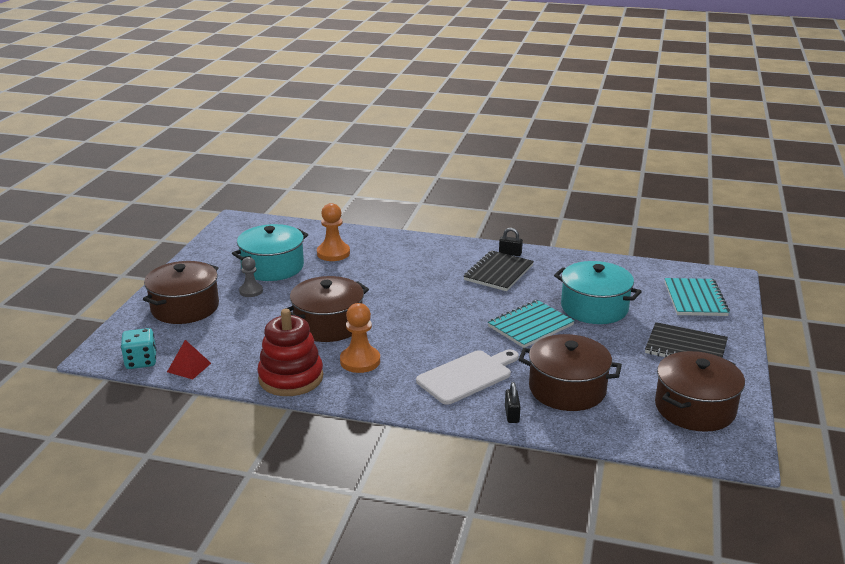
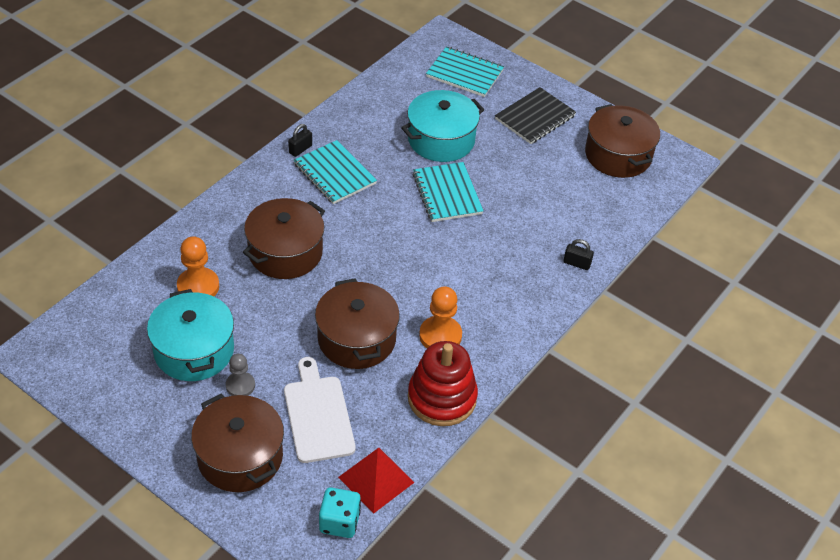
camera: 70 degrees left, 20 degrees up
(189, 367) = (376, 479): red pyramid -> red pyramid, size x1.51
(467, 376) = (506, 269): white cutting board -> white cutting board (318, 415)
(498, 273) = (334, 174): black notebook -> turquoise notebook
(567, 389) = (557, 214): brown pot -> brown pot (285, 252)

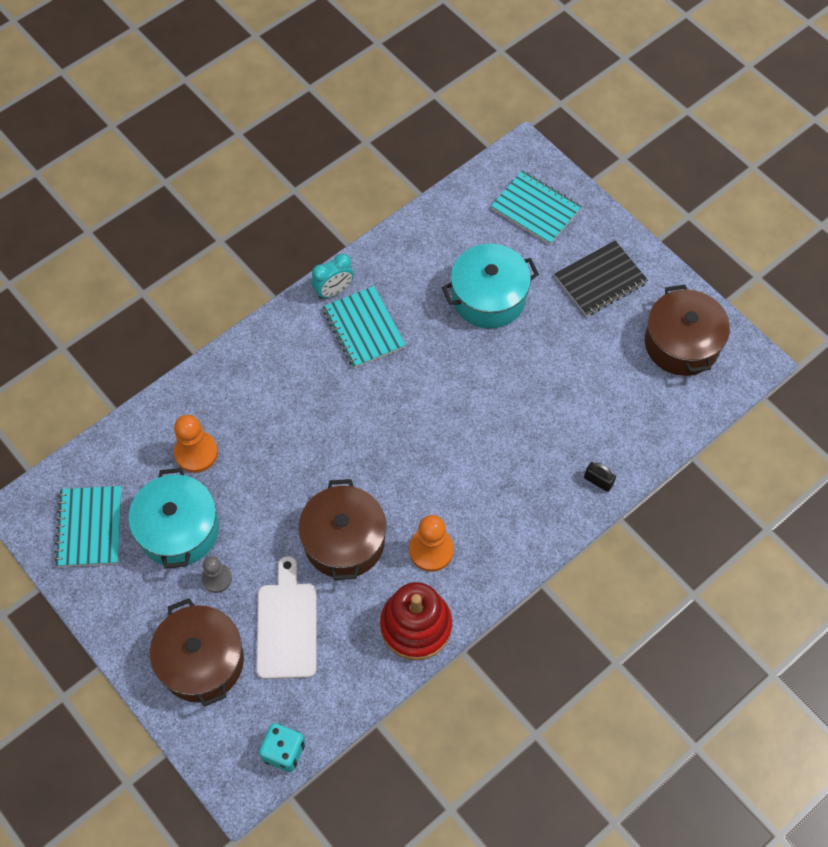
camera: 15 degrees right, 15 degrees up
(285, 252) = (292, 423): brown pot -> none
(300, 149) = (334, 291): black padlock -> turquoise clock
(376, 479) = (329, 710): red pyramid -> none
(447, 194) = (479, 370): turquoise notebook -> turquoise notebook (90, 527)

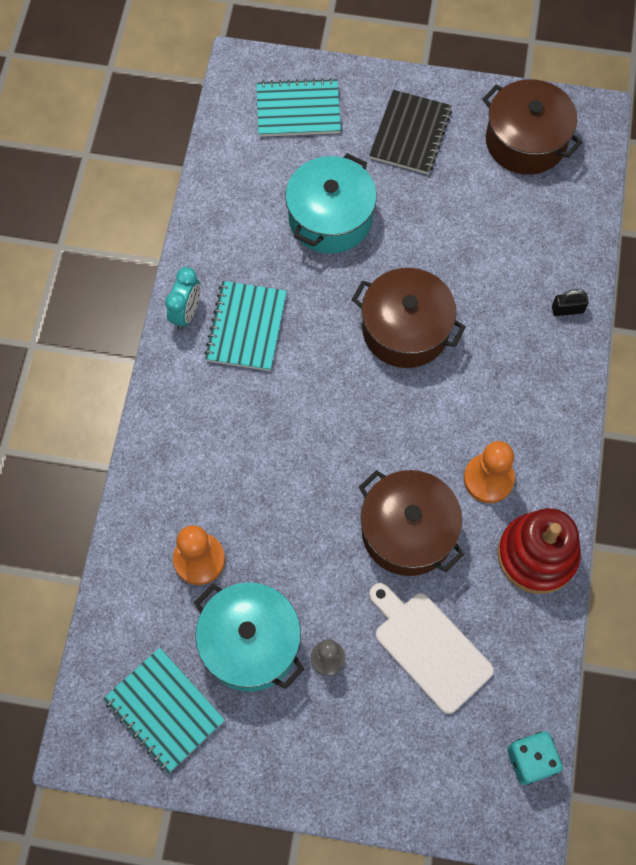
camera: 40 degrees left, 5 degrees up
(201, 661) = (385, 744): brown pot -> brown pot (405, 329)
(364, 328) = (246, 327): turquoise notebook -> turquoise notebook turned 75 degrees clockwise

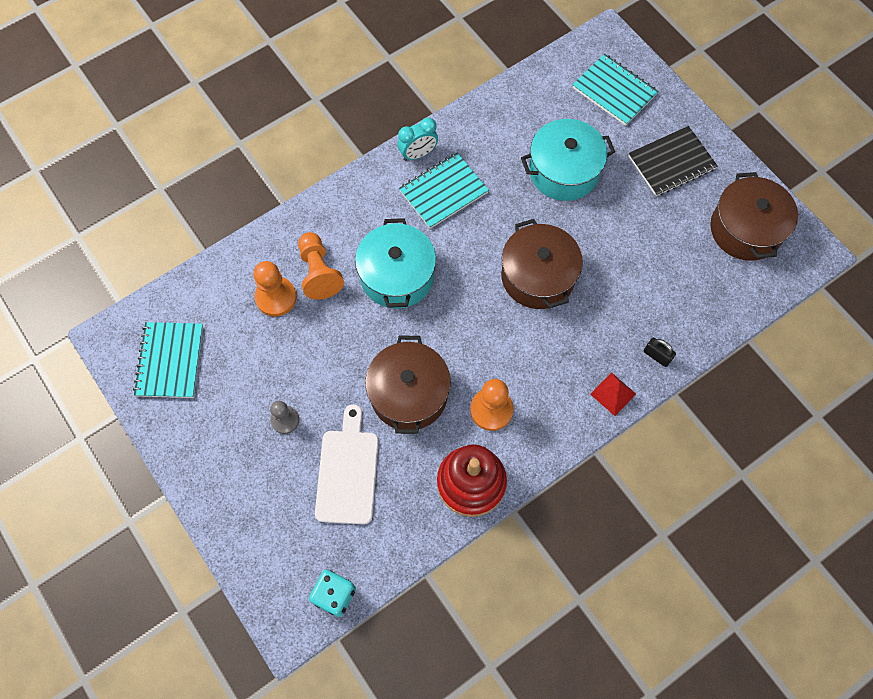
camera: 45 degrees right, 0 degrees up
(213, 500) = (319, 272): none -> orange pawn
(250, 643) = (253, 370): turquoise pot -> turquoise pot (397, 276)
(567, 373) = (613, 394): none -> red pyramid

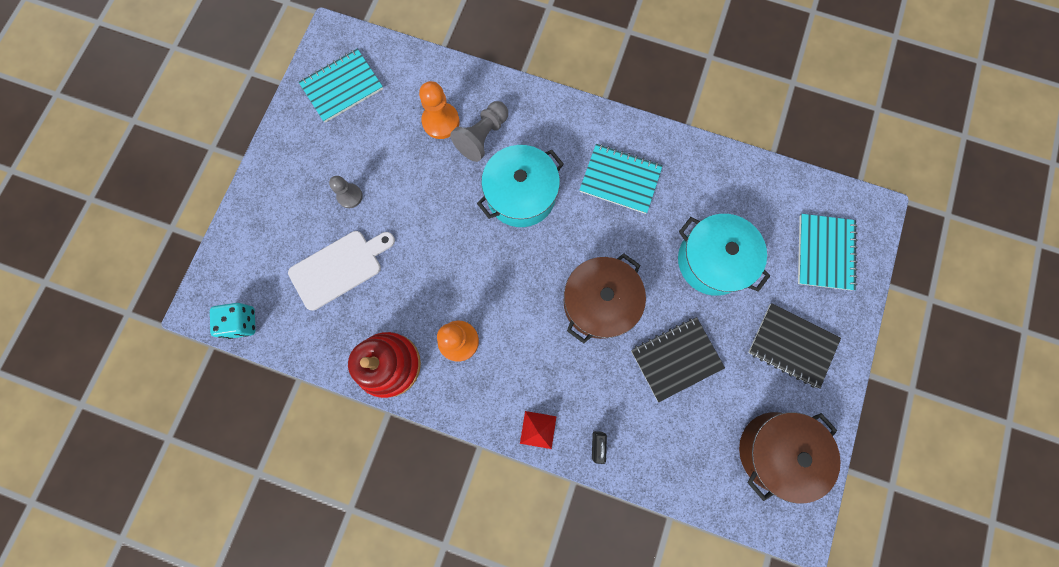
camera: 55 degrees right, 10 degrees up
(319, 272) = (482, 137): orange pawn -> grey pawn
(409, 394) = (429, 270): brown pot -> none
(418, 154) = (638, 138): turquoise clock -> none
(625, 251) = (676, 359): none -> black notebook

